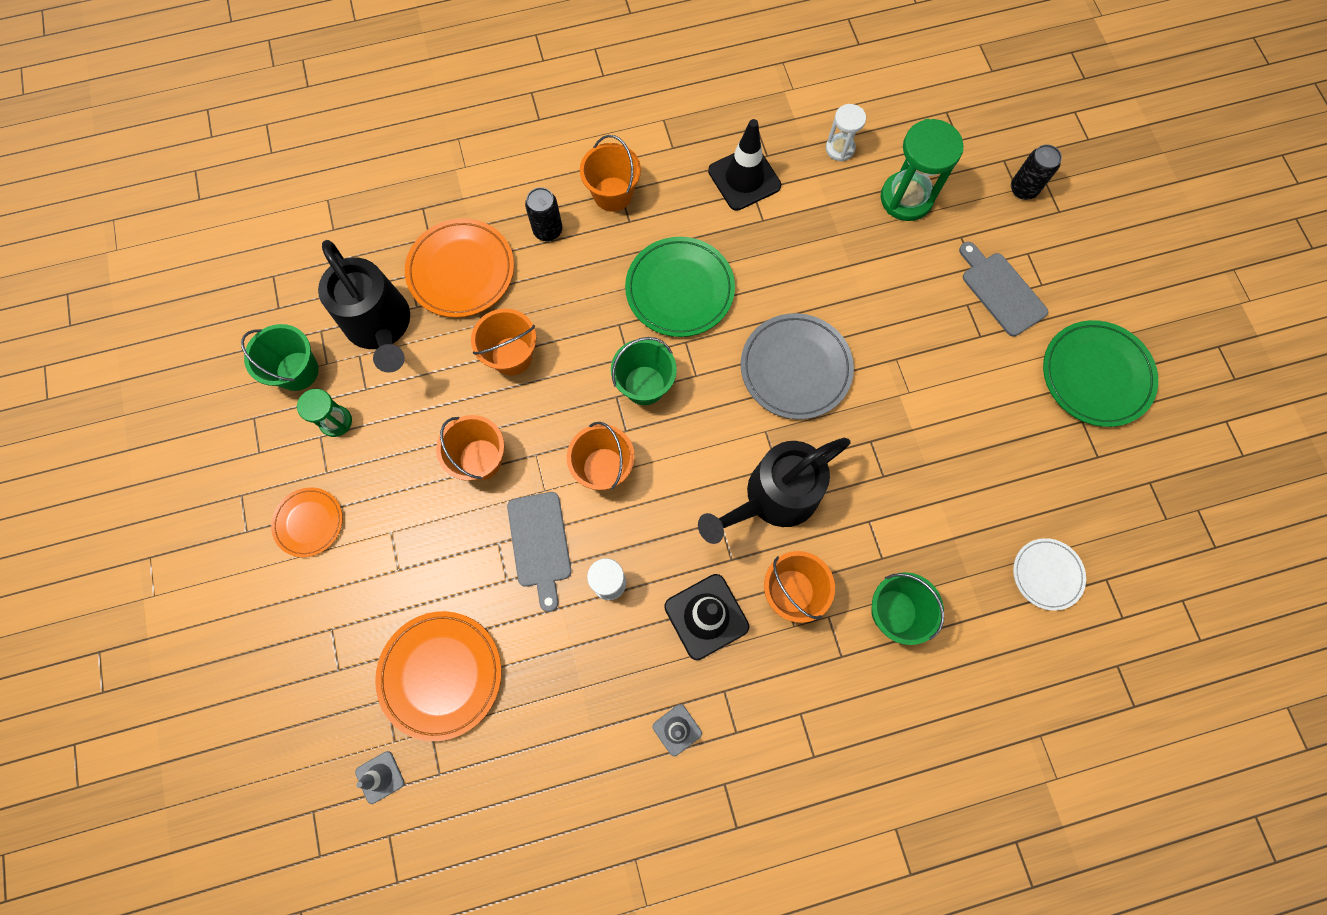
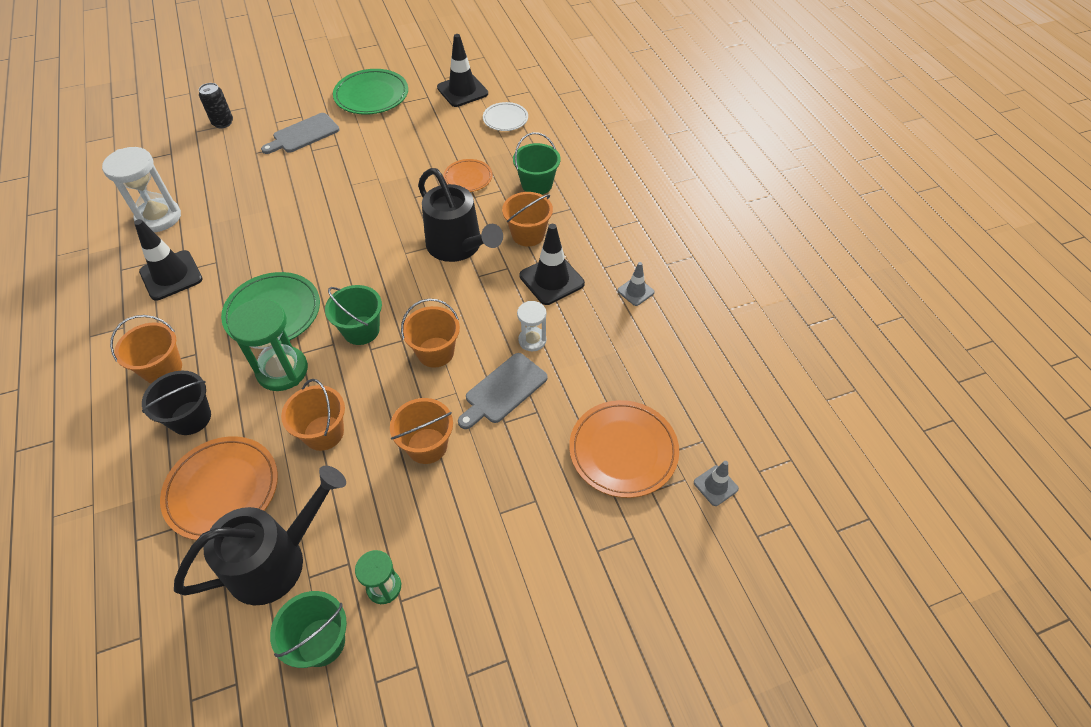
camera: 95 degrees left, 20 degrees down
(309, 522) = (494, 593): orange plate -> orange plate (468, 178)
(540, 544) = (503, 390): grey cutting board -> grey cutting board turned 150 degrees clockwise
(548, 230) = (190, 418): black can -> black bucket
(795, 368) = (354, 238): grey plate -> none
(840, 149) = (159, 217): white hourglass -> white hourglass, size x1.76
(906, 198) = (216, 180): green hourglass -> green hourglass (282, 370)
(1116, 510) = (462, 91): none -> black traffic cone

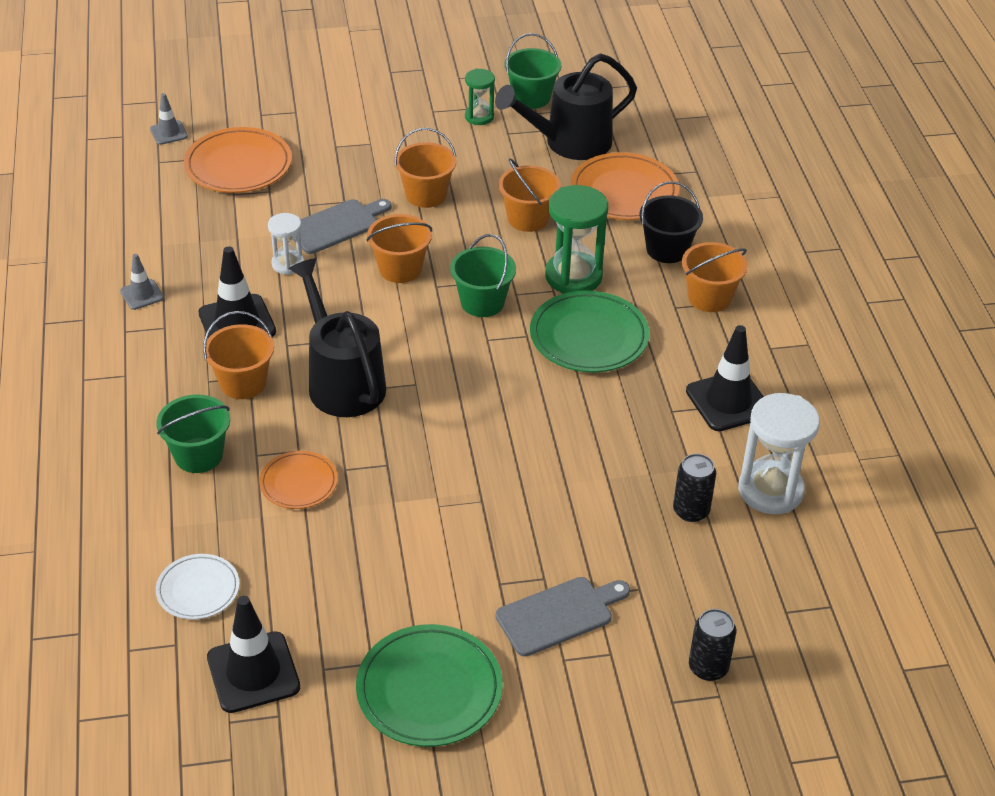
camera: 170 degrees left, 10 degrees down
(216, 198) = (691, 511): none -> black can

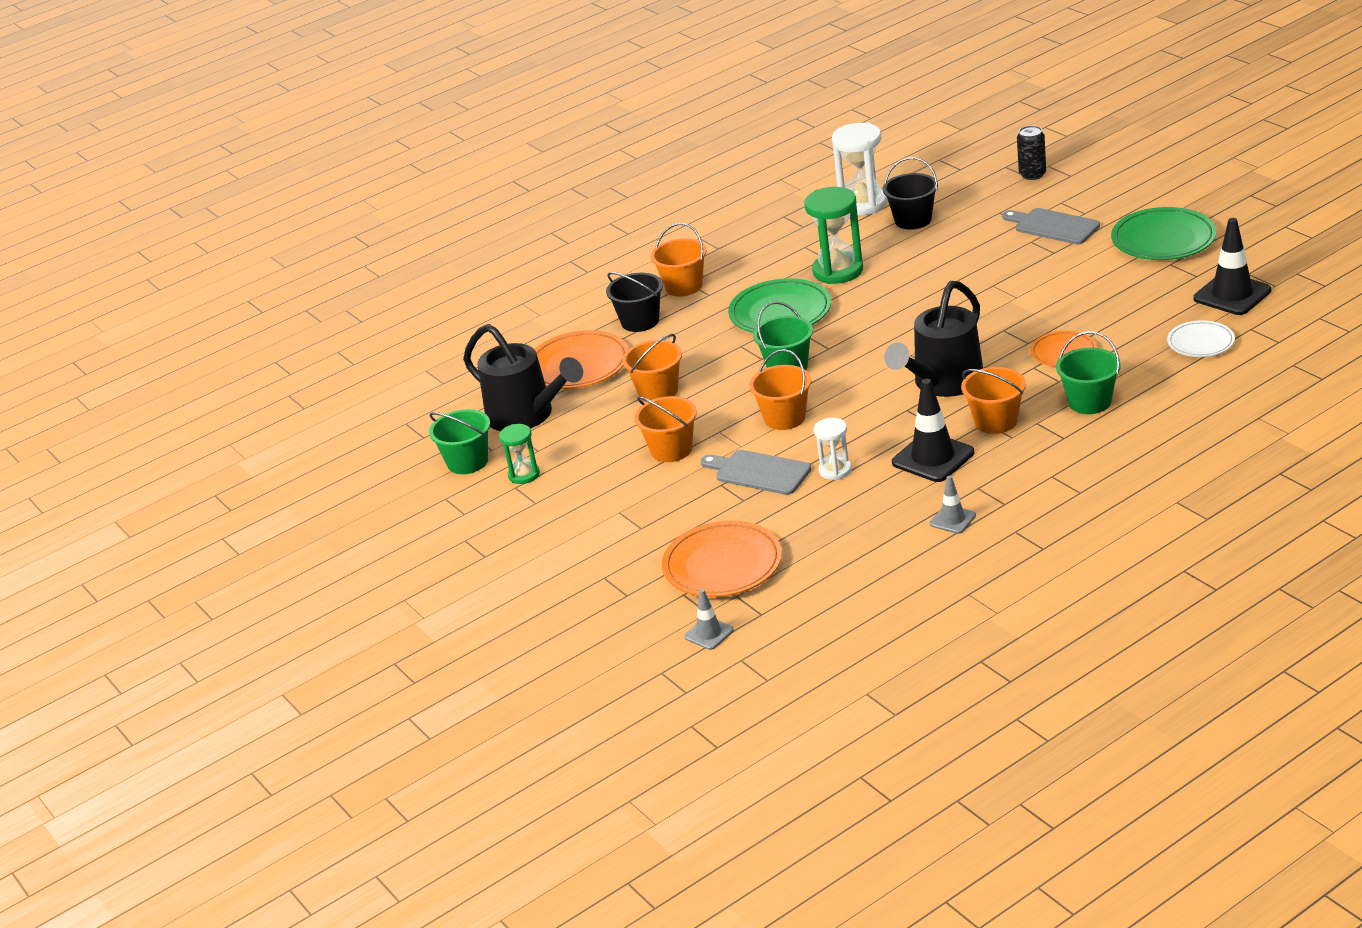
camera: 110 degrees left, 10 degrees down
(573, 276) = (714, 344): green hourglass -> green hourglass (838, 271)
(691, 511) = (913, 220): black can -> black bucket
(728, 401) = (792, 243): black traffic cone -> none

